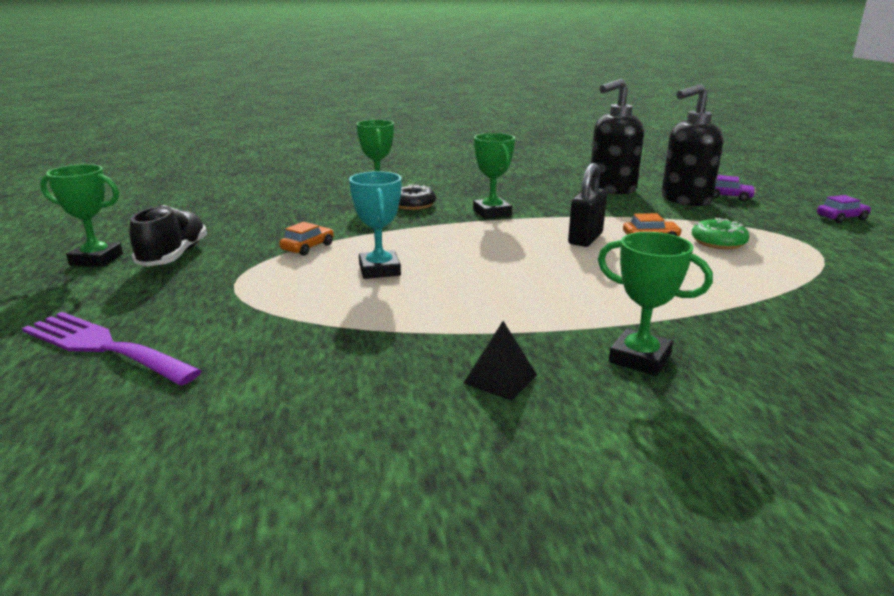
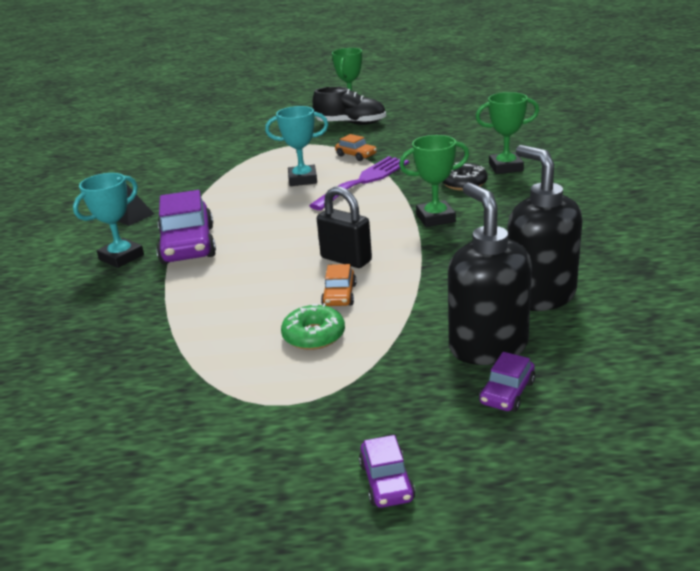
camera: 100 degrees right, 5 degrees up
(103, 347) = (231, 131): purple fork -> purple fork (364, 181)
(584, 316) = (188, 245): none -> purple car
(639, 358) = (121, 257): green trophy -> turquoise trophy

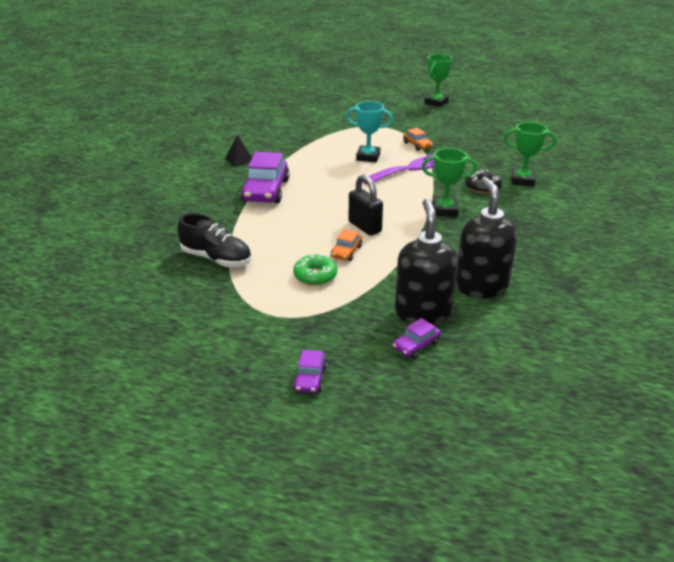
camera: 15 degrees right, 5 degrees up
(121, 257) = (219, 189): turquoise trophy -> none
(351, 124) = (428, 116): black shoe -> black shoe (216, 259)

